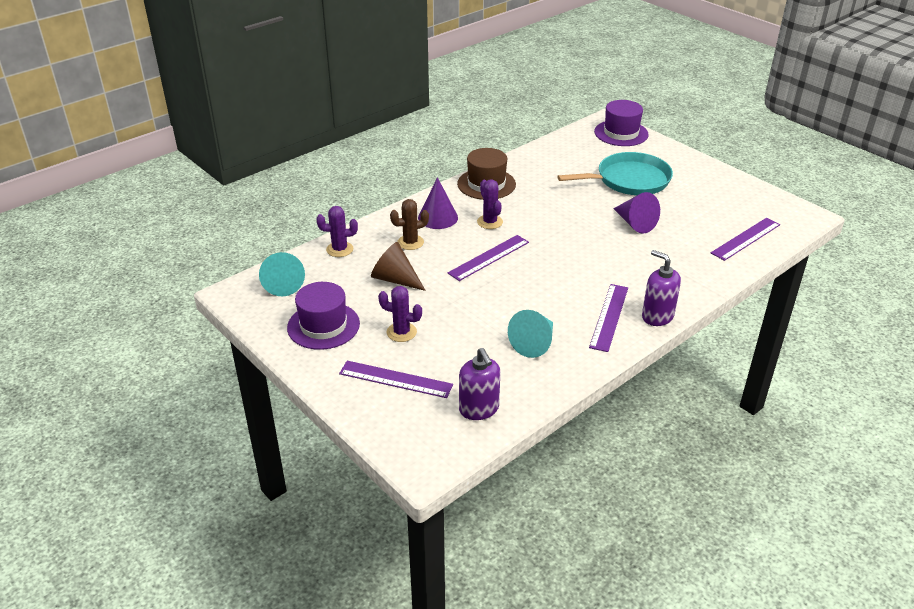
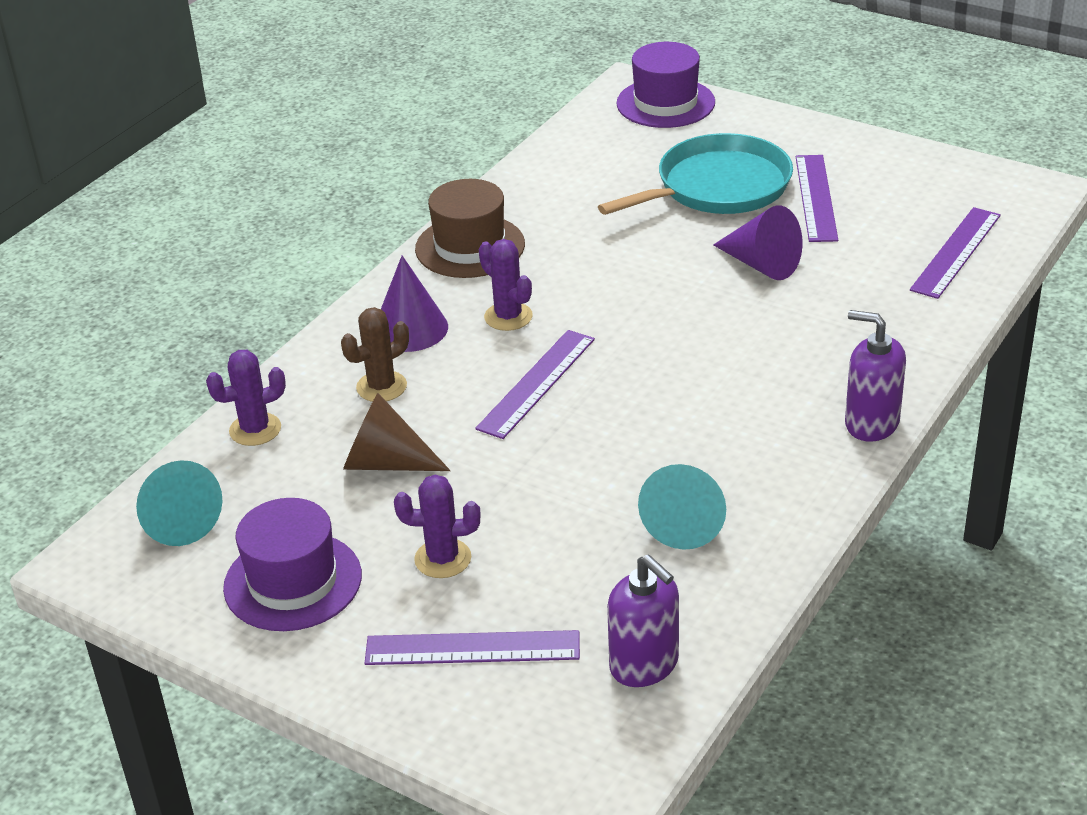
camera: 15 degrees left, 0 degrees up
(609, 317) = (792, 443): purple ruler -> purple ruler (816, 197)

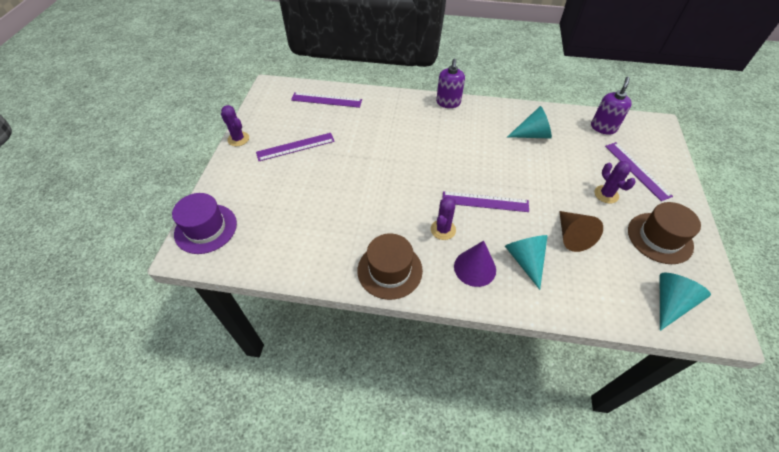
camera: 115 degrees left, 15 degrees up
(255, 429) = (591, 302): purple cactus -> purple cactus (238, 139)
(293, 581) = (659, 238): purple hat -> brown hat
(381, 387) = (525, 260): brown cactus -> turquoise cone
(717, 187) = (295, 183): turquoise pan -> none
(761, 264) = (358, 152): purple cone -> none

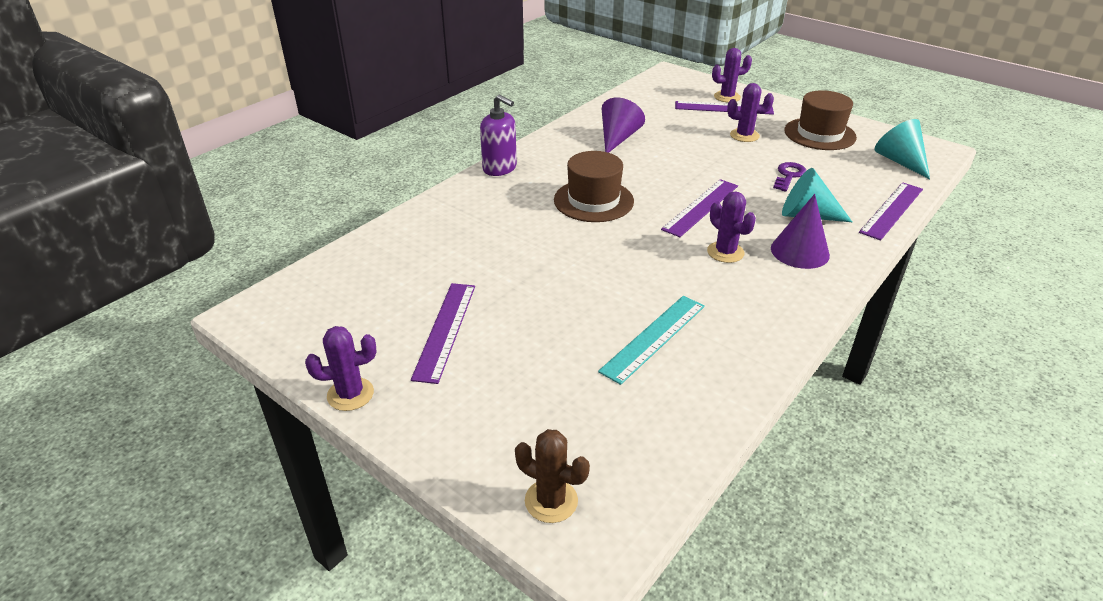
camera: 60 degrees left, 15 degrees down
(206, 228) = (551, 501): purple hat -> brown cactus
(326, 100) = (367, 264): purple ruler -> purple ruler (891, 210)
(337, 224) = (654, 338): none -> turquoise ruler
(390, 270) = (768, 317): brown hat -> brown hat (593, 200)
(532, 134) = (618, 138): turquoise cone -> purple cone
(572, 236) = (789, 175): brown cone -> purple key
(603, 127) = (646, 98): purple soap dispenser -> none
(657, 166) = (727, 97): none -> purple cactus

